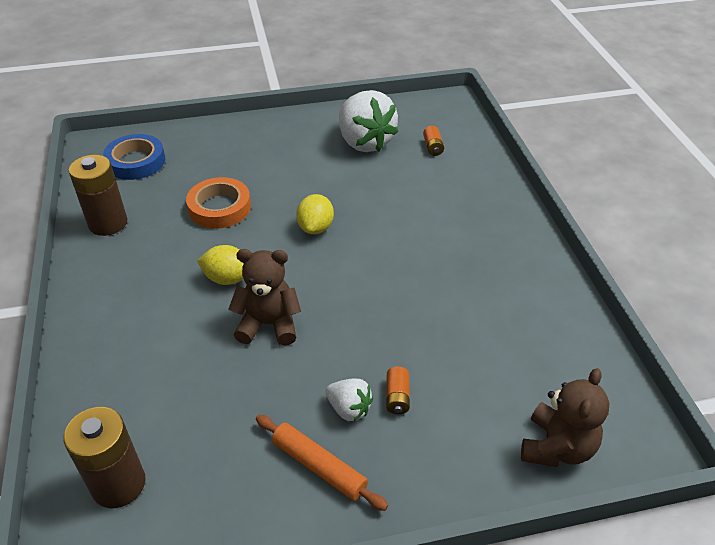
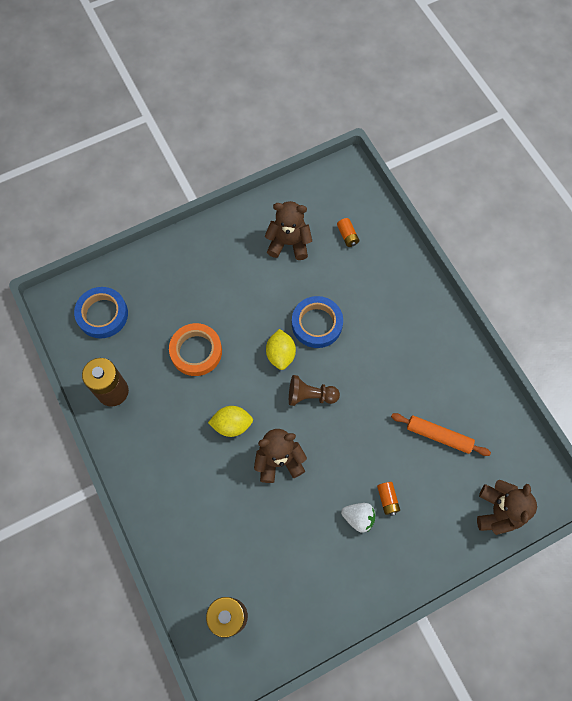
camera: 15 degrees left, 25 degrees up
(319, 466) = (353, 567): orange rolling pin -> orange rolling pin (439, 436)
(335, 270) = (310, 395): none -> brown pawn
(364, 142) = (289, 243): white strawberry -> brown teddy bear
(369, 210) = (317, 324): none -> blue tape

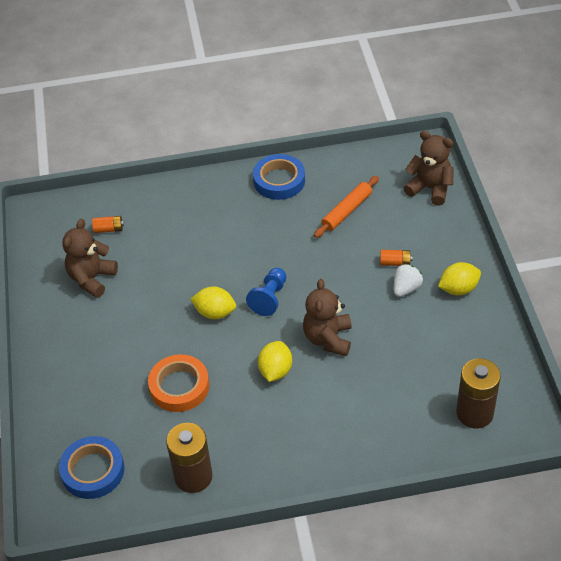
camera: 70 degrees left, 20 degrees down
(310, 395) = (269, 298): brown pawn -> blue pawn
(317, 324) = (194, 276): blue tape -> blue tape (279, 181)
(373, 569) = (458, 289): none -> yellow lemon

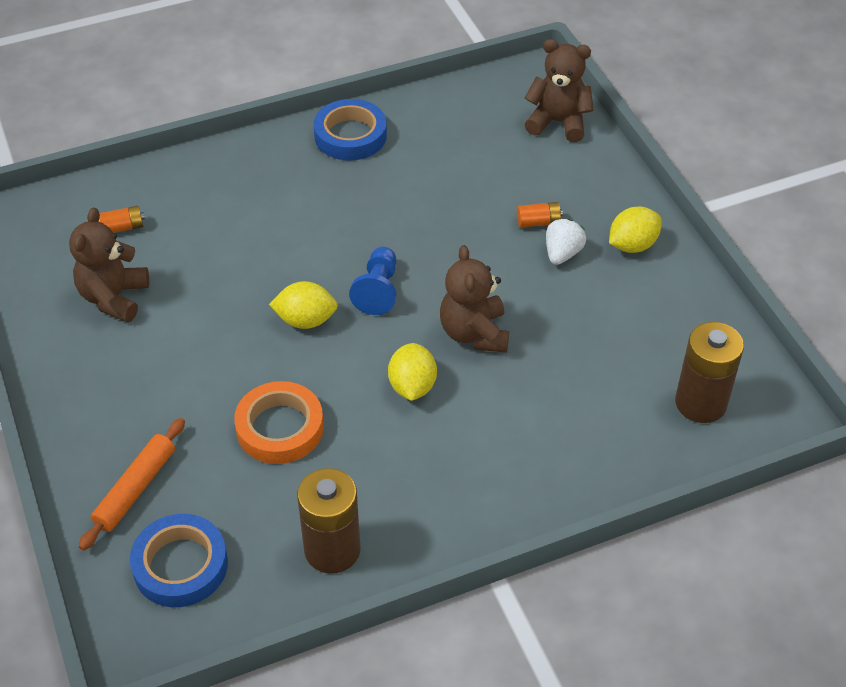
camera: 15 degrees left, 0 degrees up
(347, 211) = (454, 164): orange rolling pin -> orange rolling pin (135, 488)

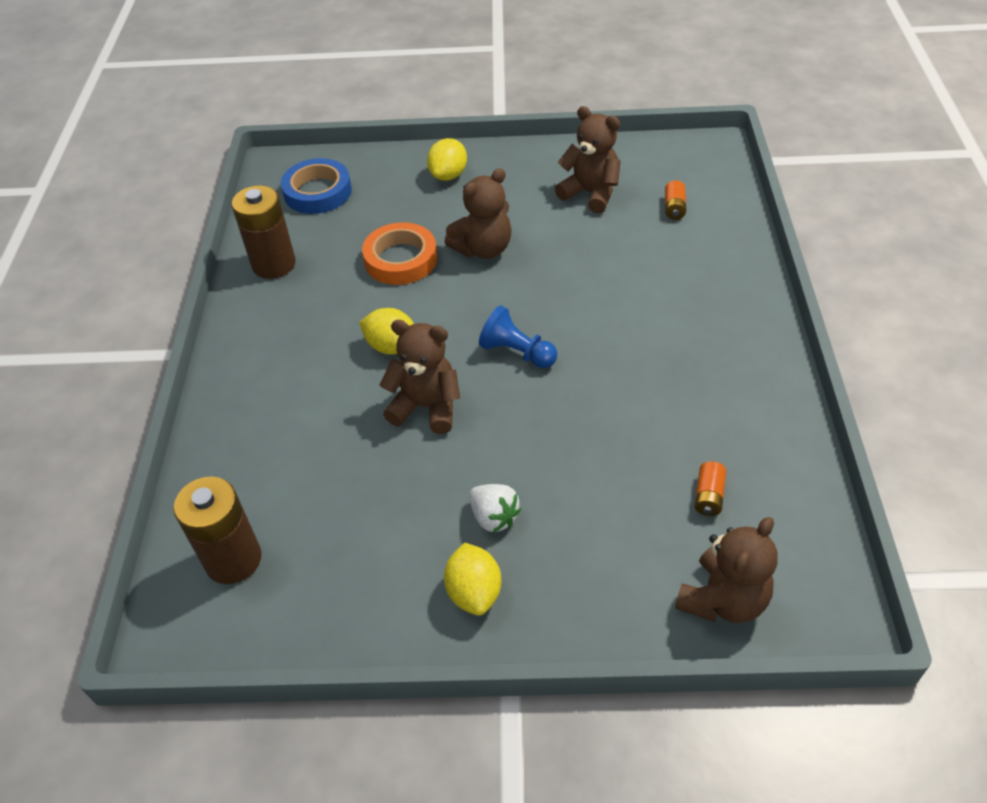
camera: 115 degrees right, 0 degrees up
(135, 488) = (395, 181): orange rolling pin -> none
(237, 361) = (483, 249): none -> brown teddy bear
(305, 320) = (506, 297): yellow lemon -> yellow lemon (448, 175)
(350, 135) = (757, 387): blue tape -> none
(538, 222) = (551, 512): orange battery -> orange battery (708, 496)

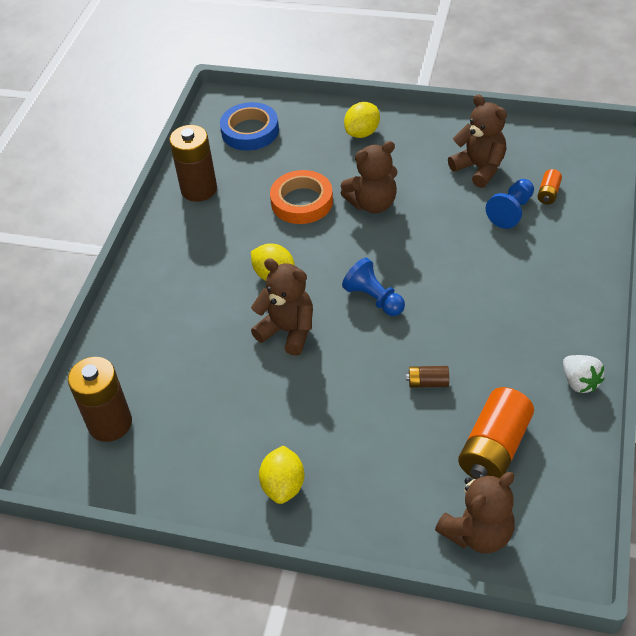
camera: 15 degrees right, 0 degrees up
(494, 517) = (316, 430): white strawberry -> white strawberry (580, 382)
(608, 436) = (428, 382): none -> brown battery
(640, 233) = (511, 211): none -> blue pawn
(708, 496) = (494, 448): orange battery -> orange battery, size x2.11

